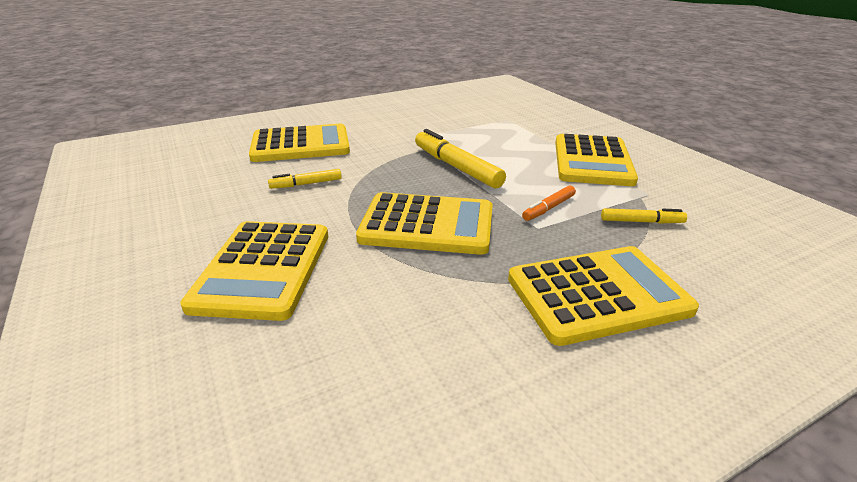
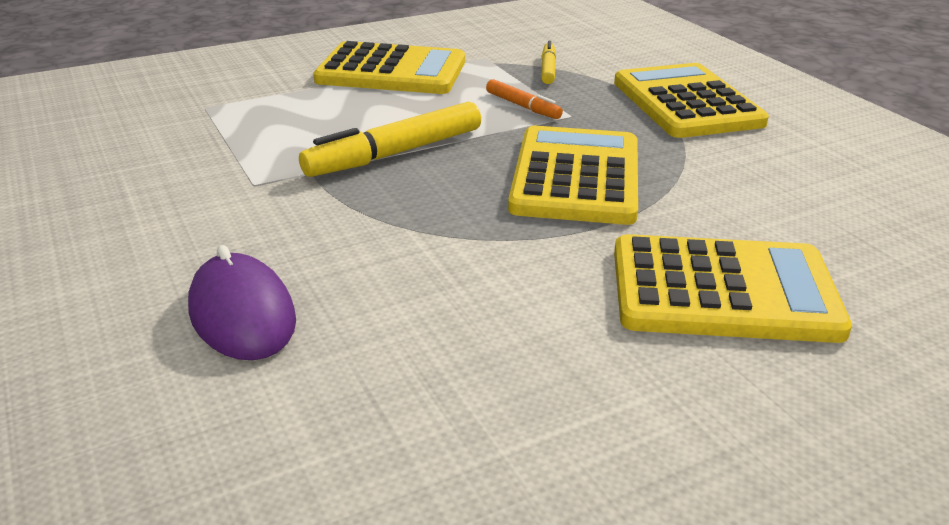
camera: 90 degrees left, 0 degrees up
(301, 145) = (242, 314): yellow calculator -> purple mouse
(306, 184) = (447, 285): yellow marker -> none

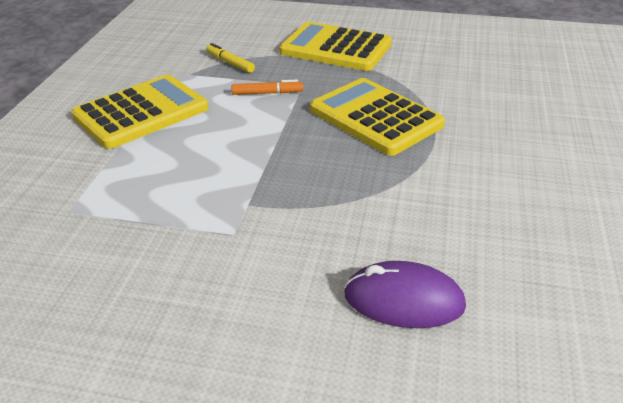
camera: 50 degrees left, 5 degrees up
(394, 153) = (266, 161): yellow marker -> none
(723, 291) = (529, 133): yellow calculator -> none

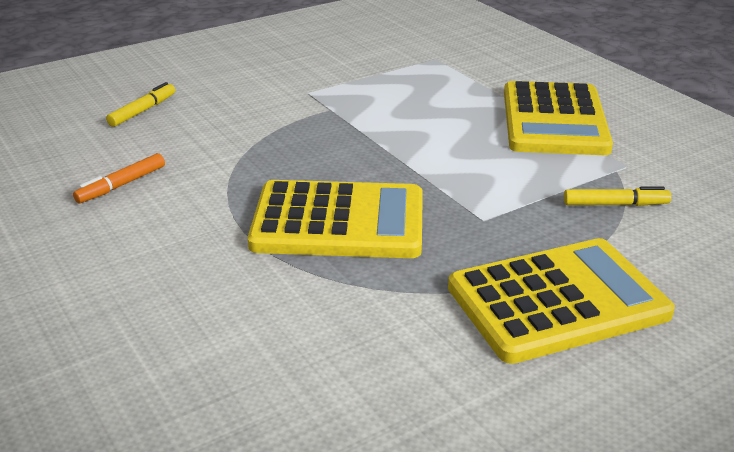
camera: 135 degrees right, 5 degrees down
(267, 93) = (496, 191): orange marker -> orange marker (121, 185)
(403, 300) = (143, 111): purple mouse -> yellow marker

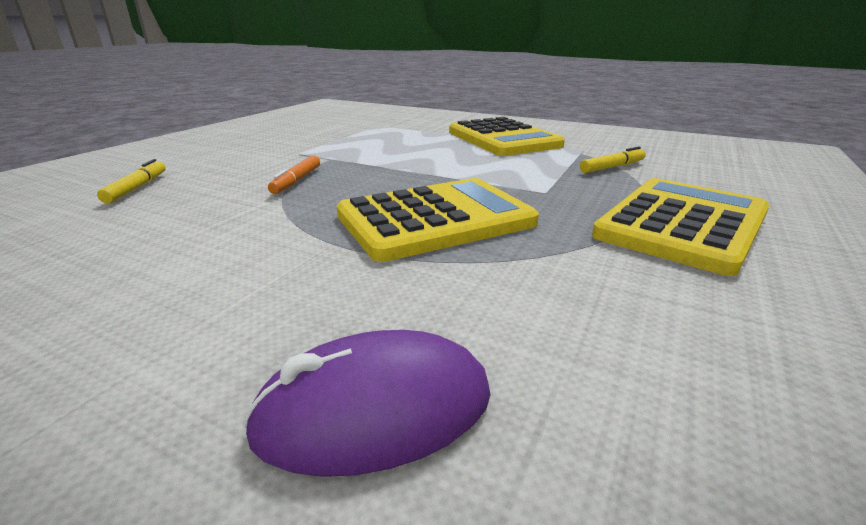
camera: 30 degrees left, 5 degrees down
(121, 185) = (159, 245): orange marker -> orange marker (296, 181)
(148, 353) = (374, 411): none -> purple mouse

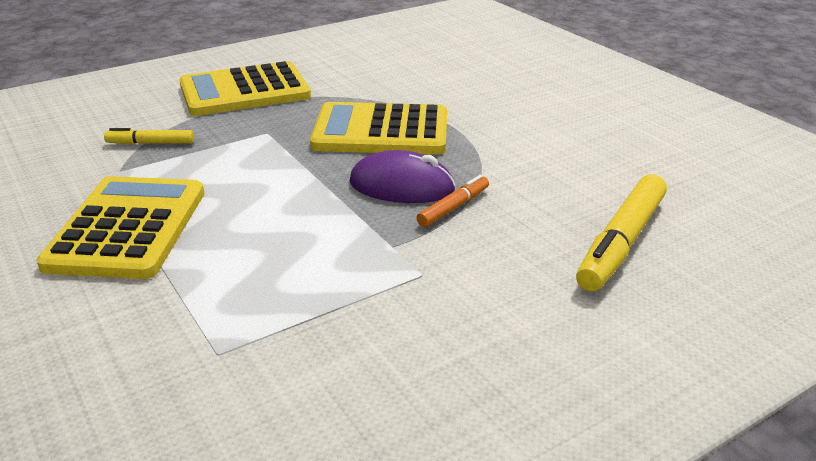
camera: 150 degrees left, 5 degrees up
(137, 188) = (621, 242): yellow marker -> yellow marker, size x1.86
(374, 411) = (485, 73): purple mouse -> purple mouse (401, 186)

